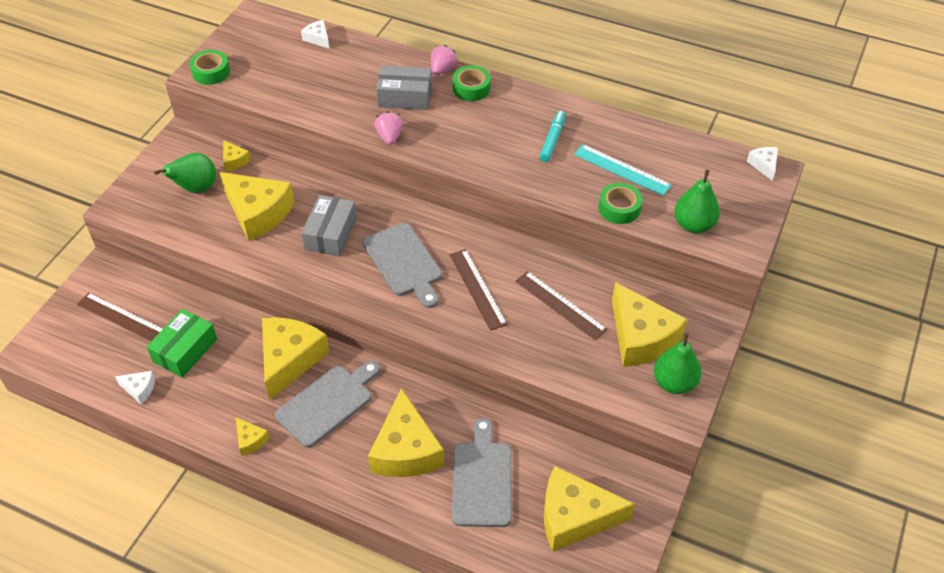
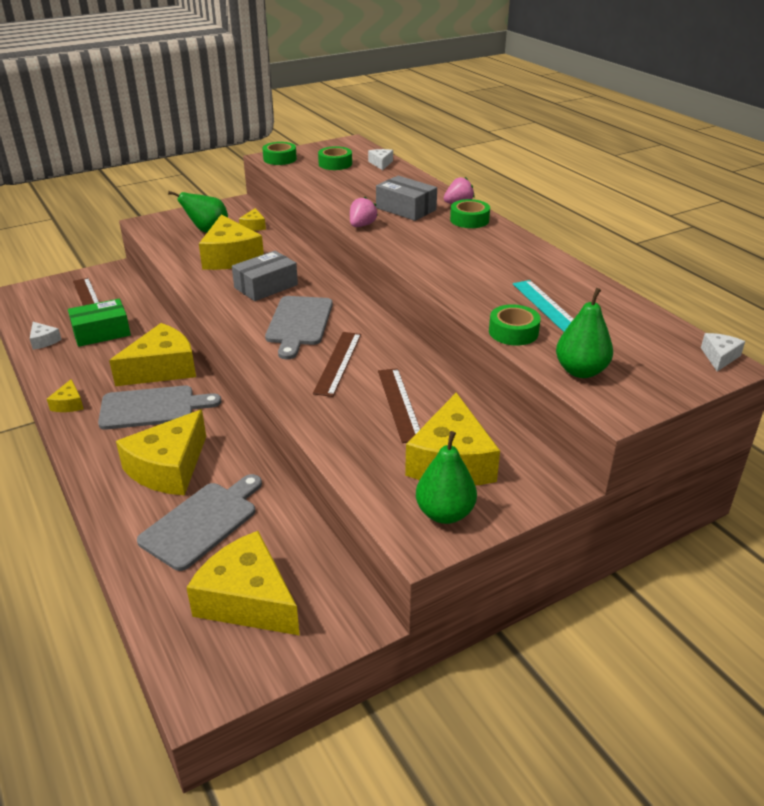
camera: 35 degrees right, 15 degrees down
(274, 57) = (335, 164): none -> green tape
(552, 140) = (503, 269): turquoise marker -> none

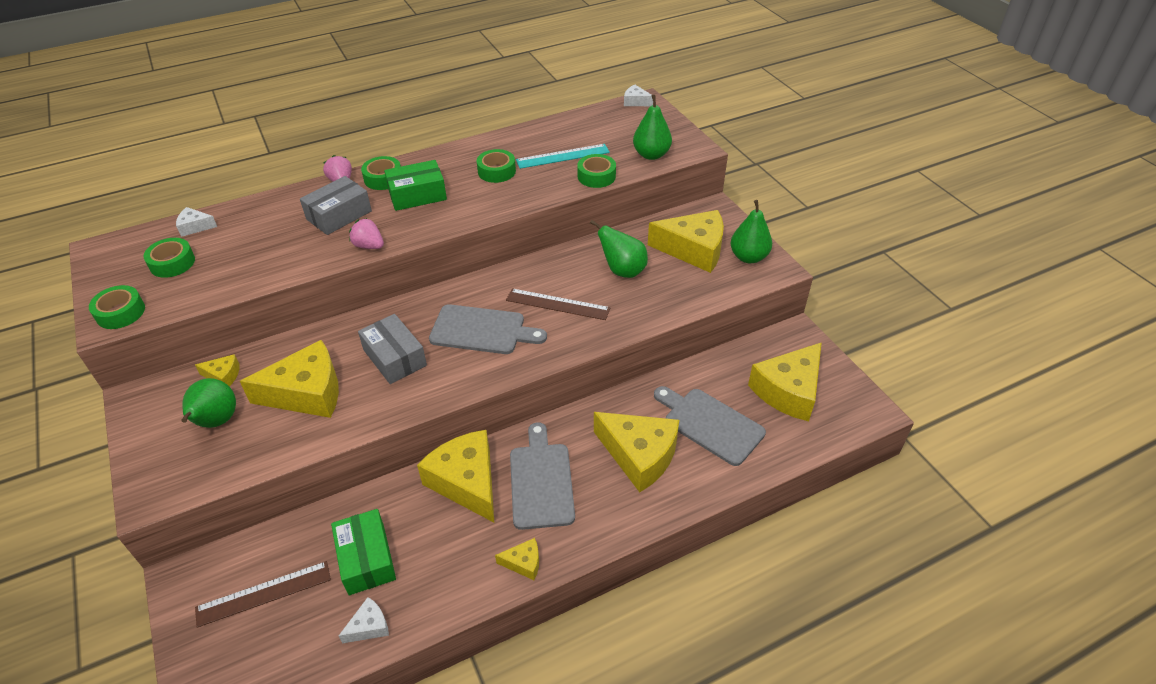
camera: 85 degrees left, 10 degrees up
(400, 404) = (622, 271): brown ruler -> green pear
(445, 237) = (417, 195): none -> green box
(502, 272) = (496, 171): none -> green tape

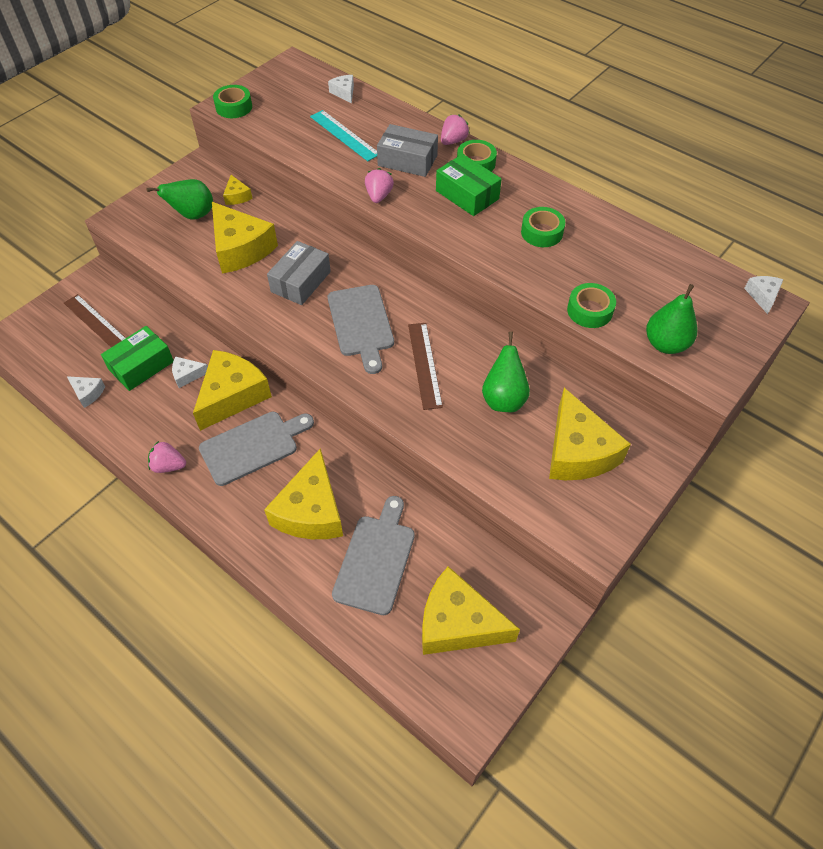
camera: 65 degrees right, 10 degrees up
(172, 263) = (297, 103): green tape -> none
(411, 516) = (187, 375): none -> white cheese
(523, 563) = (168, 466): yellow cheese -> pink strawberry
(562, 156) = (605, 271): turquoise ruler -> turquoise ruler (344, 135)
(748, 257) = (599, 509): green pear -> none

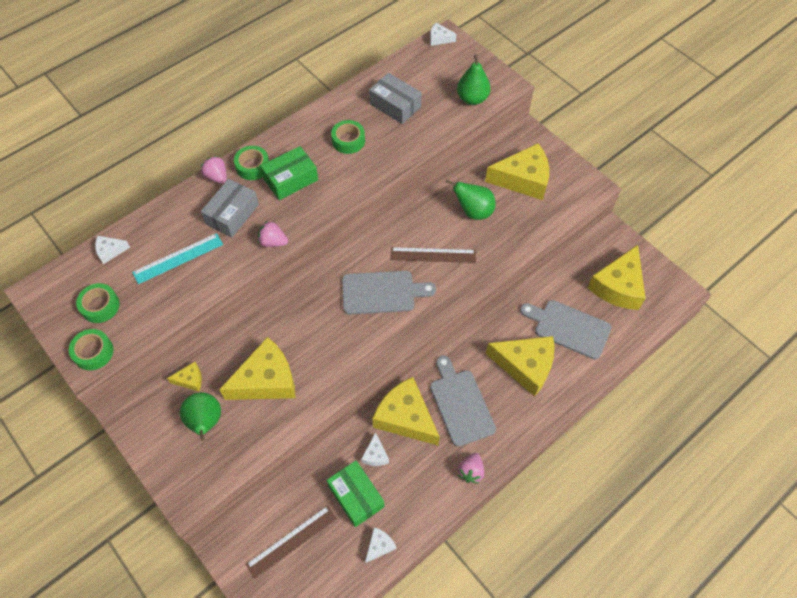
camera: 80 degrees left, 5 degrees up
(300, 281) = (322, 333): grey box -> grey box (395, 105)
(589, 311) = (434, 131): green tape -> green tape (100, 306)

